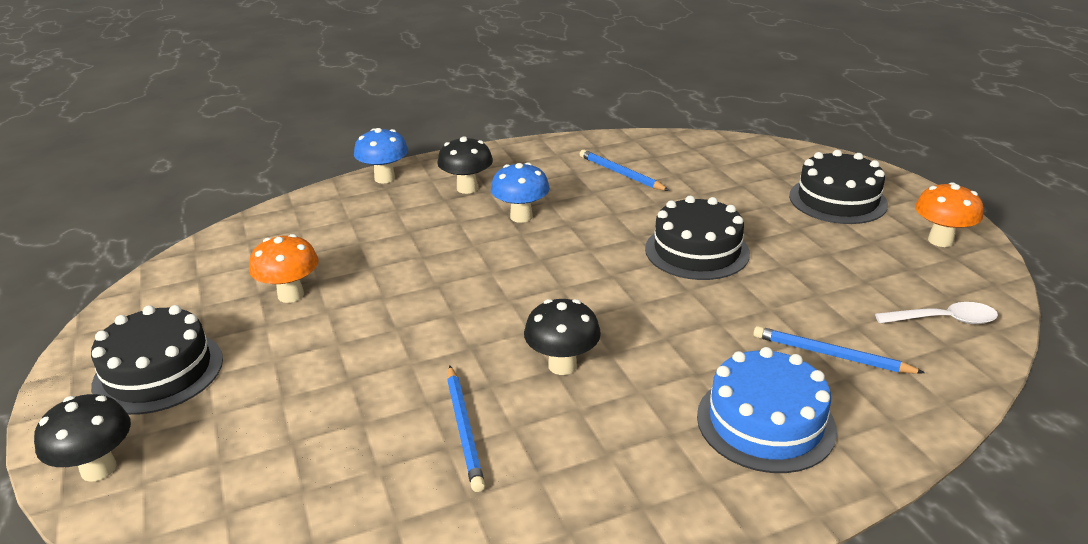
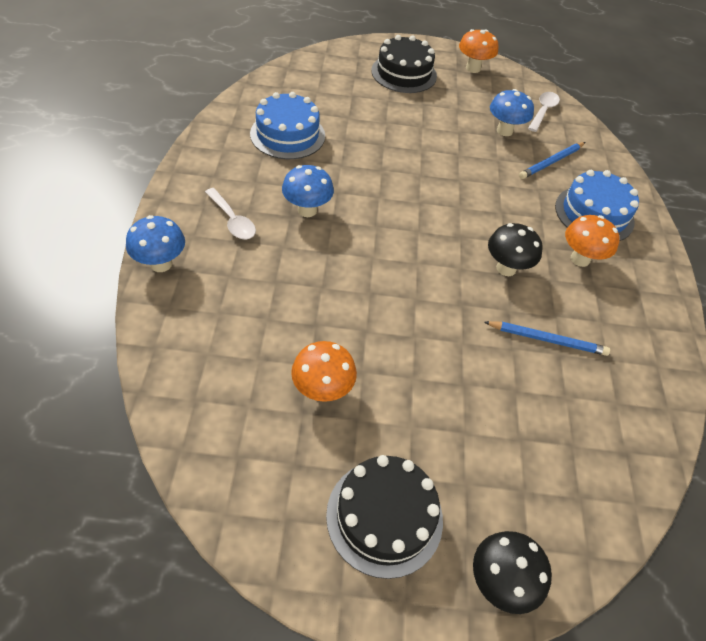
camera: 70 degrees left, 20 degrees up
(467, 188) = (232, 220): black mushroom -> white spoon
(621, 174) = (287, 135): blue pencil -> blue cake
(647, 428) = (580, 259): none -> orange mushroom
(697, 251) = (418, 154): black cake -> none
(840, 298) = (504, 131): none -> blue mushroom

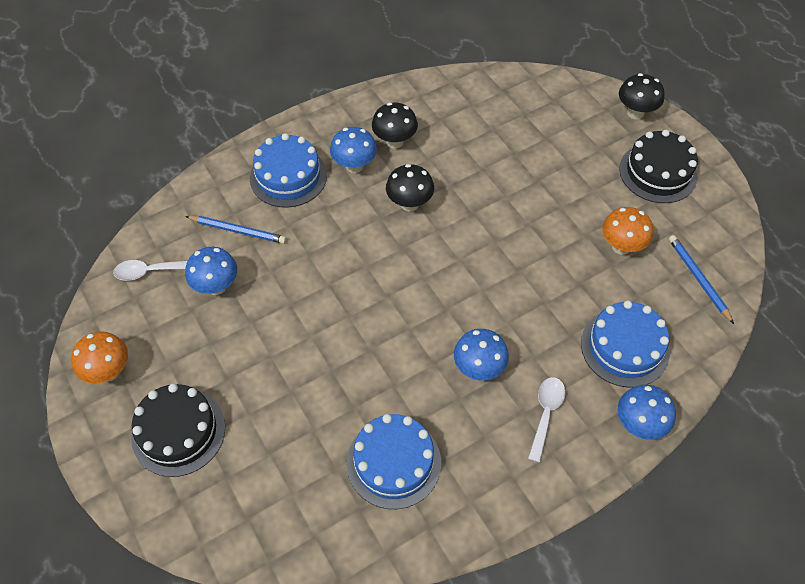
camera: 120 degrees left, 5 degrees up
(226, 307) = (624, 347): none -> blue cake
(547, 340) = (456, 154): blue pencil -> blue pencil (698, 279)
(580, 259) = (354, 166): orange mushroom -> blue mushroom
(595, 304) = (394, 142): none -> black mushroom

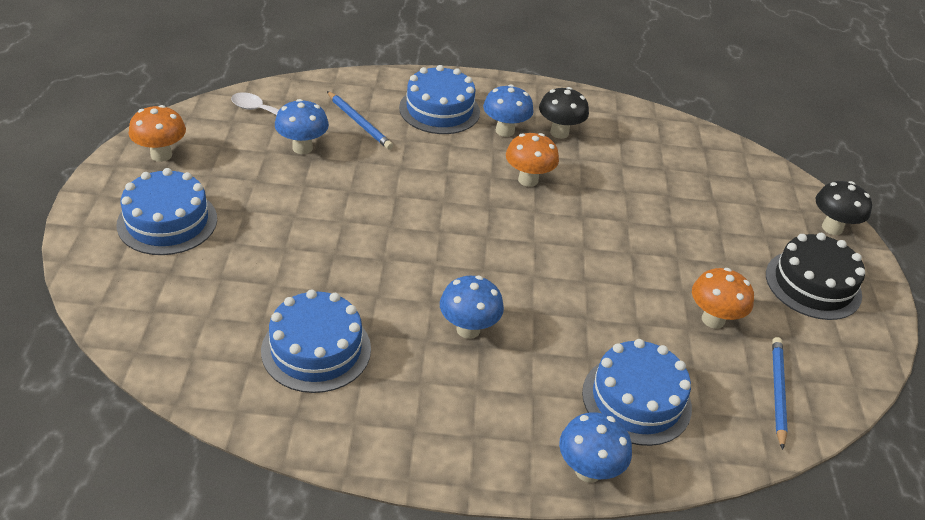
camera: 30 degrees right, 15 degrees down
(178, 432) = (167, 221): black cake -> blue cake
(409, 204) = (528, 180): black mushroom -> orange mushroom
(546, 414) = (498, 402): white spoon -> none

